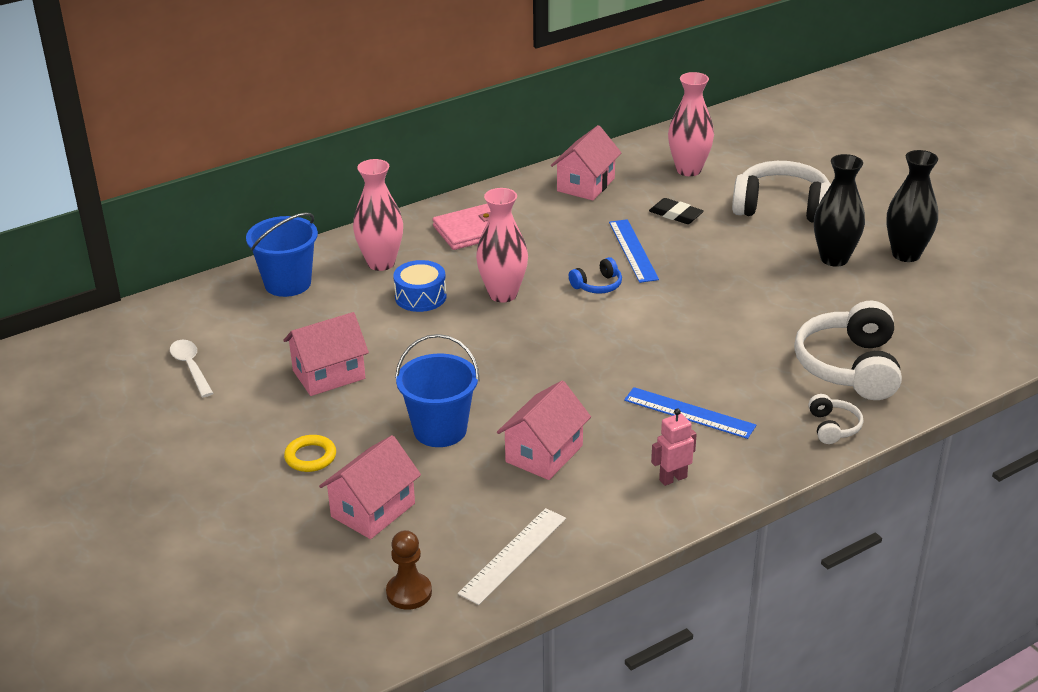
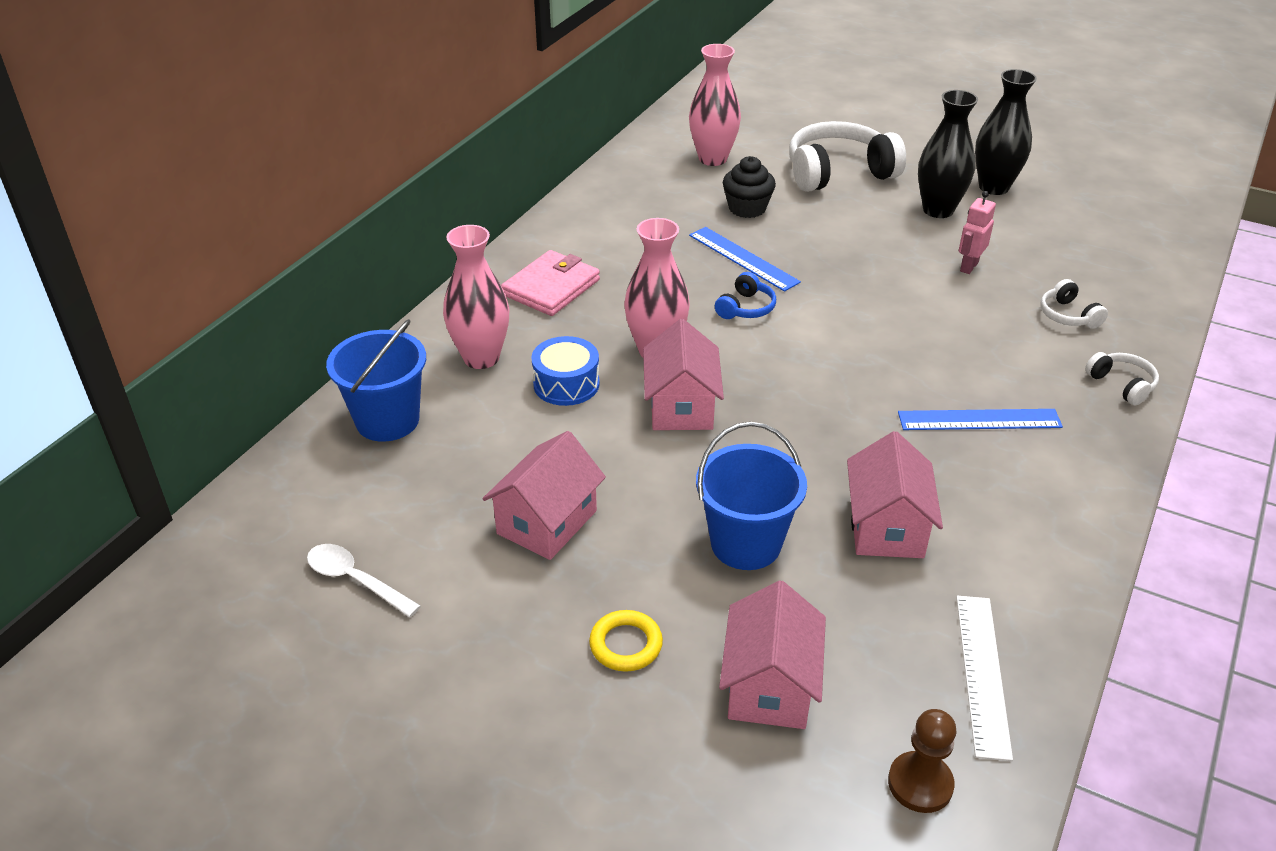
camera: 30 degrees left, 5 degrees up
(586, 185) = (625, 202): pink house -> pink house (681, 406)
(673, 478) = (1041, 502): pink robot -> pink robot (968, 266)
(676, 215) = (747, 208): black eraser -> black cupcake
(850, 367) = (1068, 315): white headphones -> white headphones, size x0.47

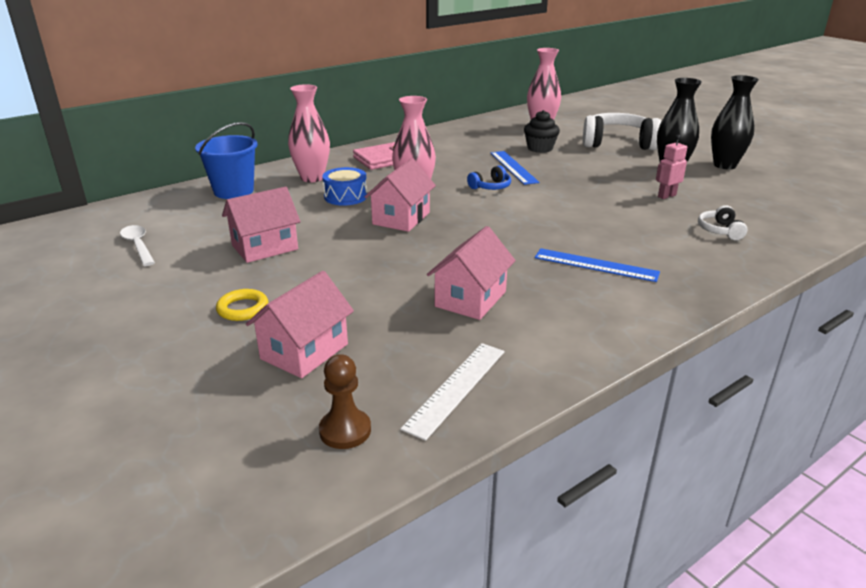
camera: 25 degrees right, 10 degrees down
(745, 543) = (369, 284): blue bucket -> none
(1121, 385) = (729, 271): white headphones -> none

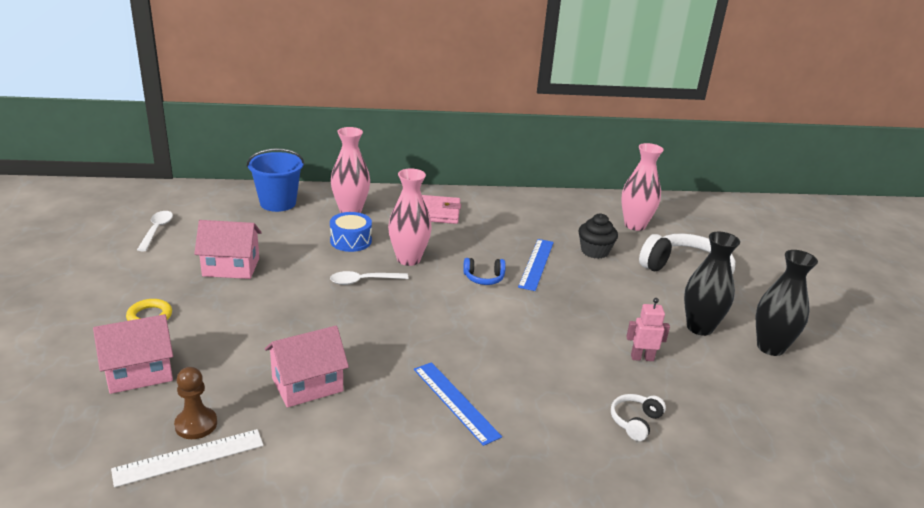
camera: 30 degrees right, 0 degrees up
(345, 430) = (81, 450): brown pawn -> brown pawn (196, 424)
(401, 218) = (363, 281): pink house -> white spoon

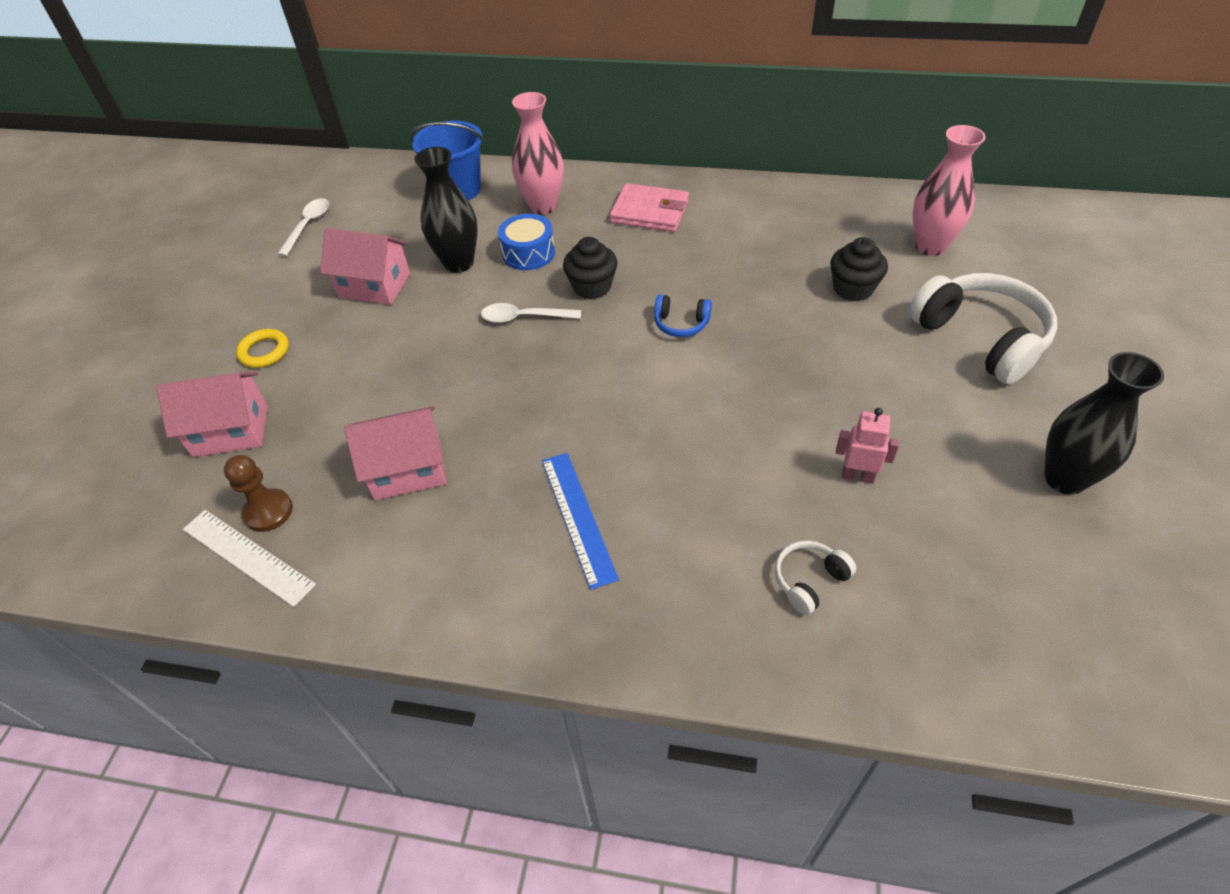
camera: 20 degrees right, 20 degrees up
(189, 457) = (248, 556): white ruler -> white ruler turned 45 degrees clockwise
(408, 259) = (592, 287): pink vase -> black cupcake
(536, 264) = (761, 305): blue ruler -> none
(699, 327) = (964, 433): black vase -> black vase (458, 263)

